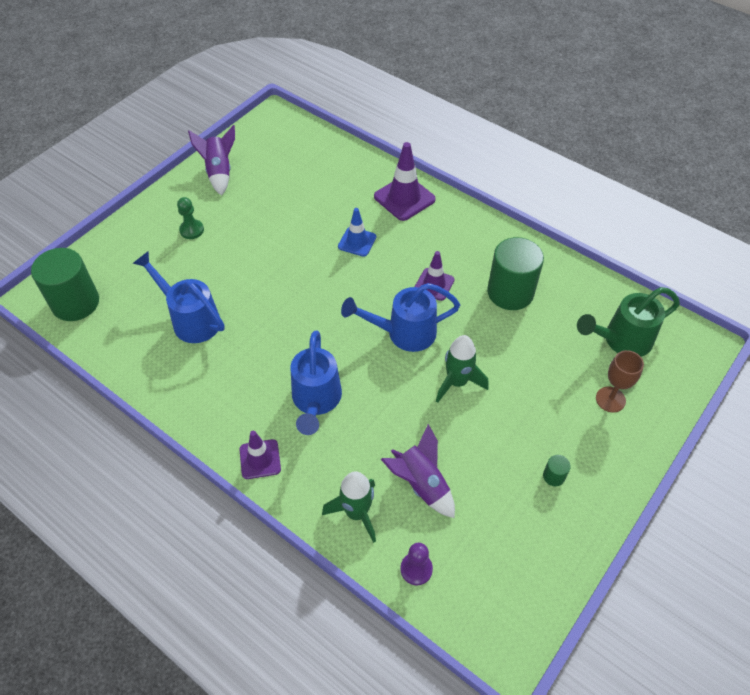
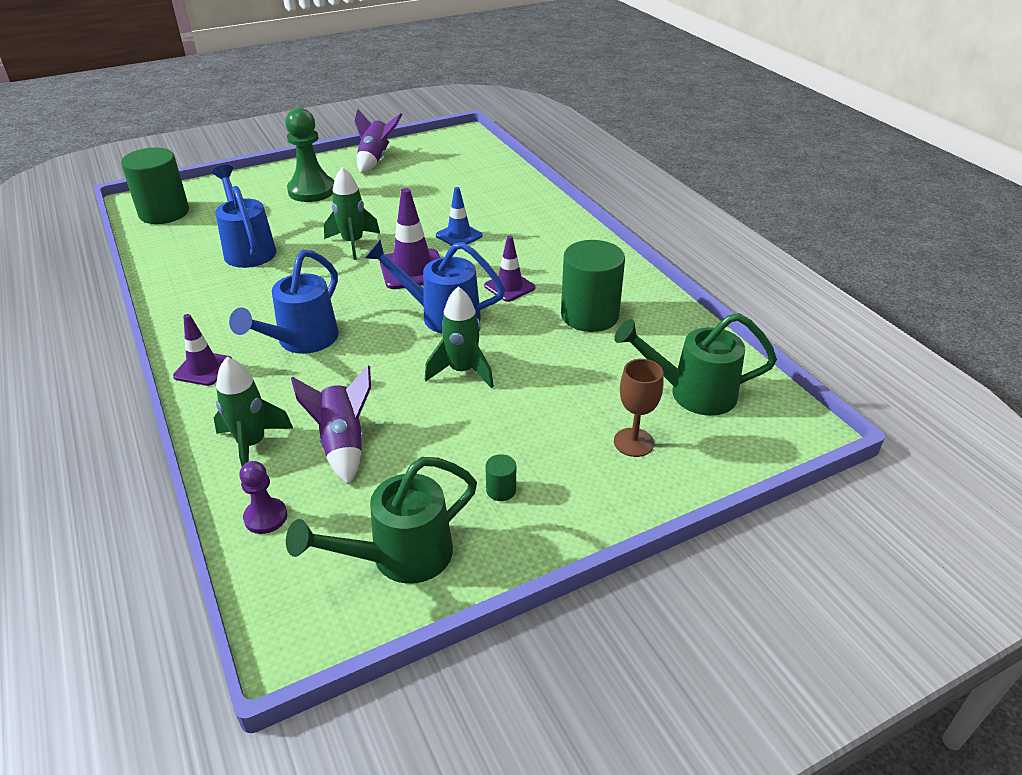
camera: 25 degrees right, 15 degrees down
(192, 230) = (312, 191): green pawn -> green pawn, size x1.85
(276, 280) = (353, 243): none -> green rocket
(404, 198) = (538, 216): purple traffic cone -> purple traffic cone (412, 269)
(527, 558) = (400, 557): none -> green watering can

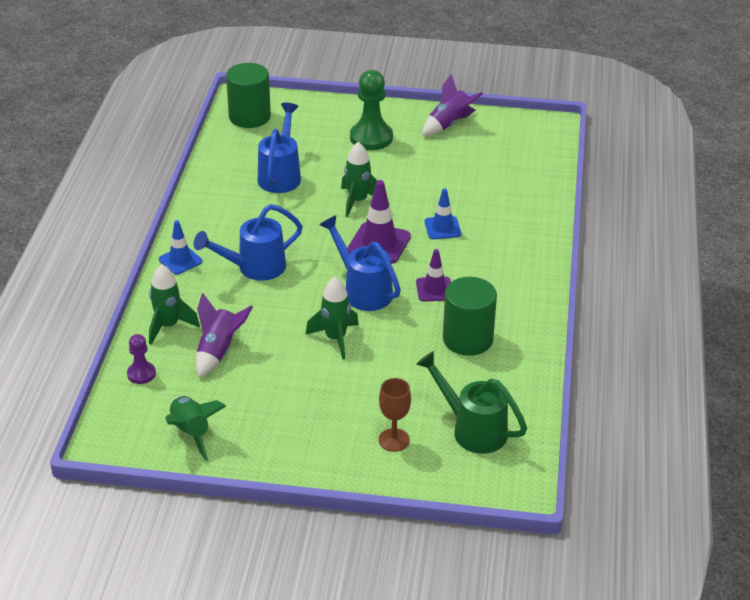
camera: 35 degrees right, 0 degrees up
(203, 368) = (180, 260): purple traffic cone -> blue traffic cone
(400, 557) = (191, 433): green watering can -> green rocket
(501, 490) = (281, 426): green cylinder -> none

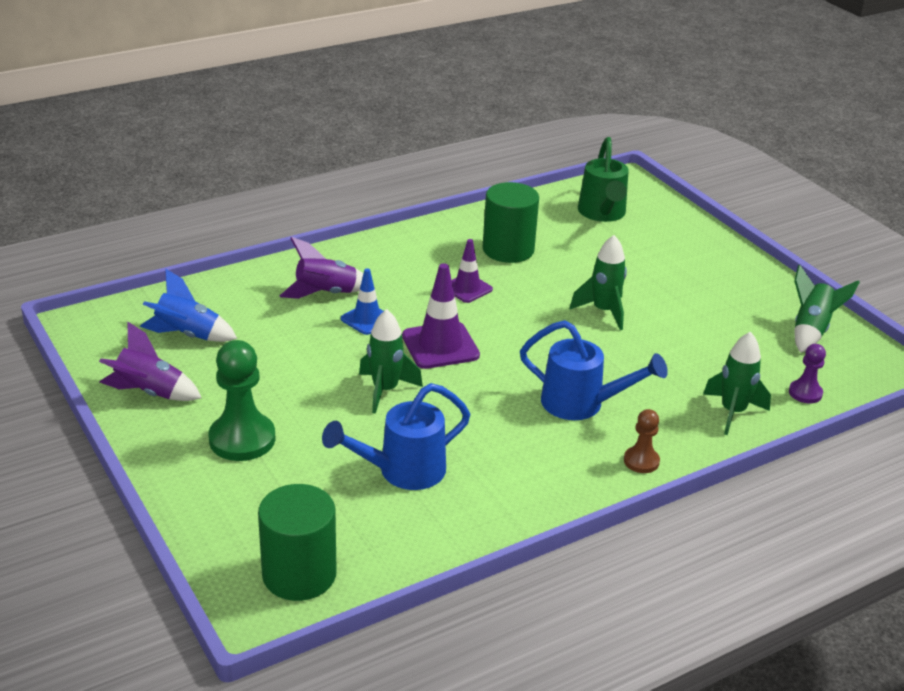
camera: 130 degrees left, 5 degrees down
(180, 260) = (641, 461): blue traffic cone -> brown pawn
(218, 351) = (713, 365): purple rocket -> purple rocket (325, 294)
(363, 290) = (522, 324): blue watering can -> none
(394, 440) = (664, 240): brown goblet -> none
(497, 155) = (187, 335): none -> blue rocket

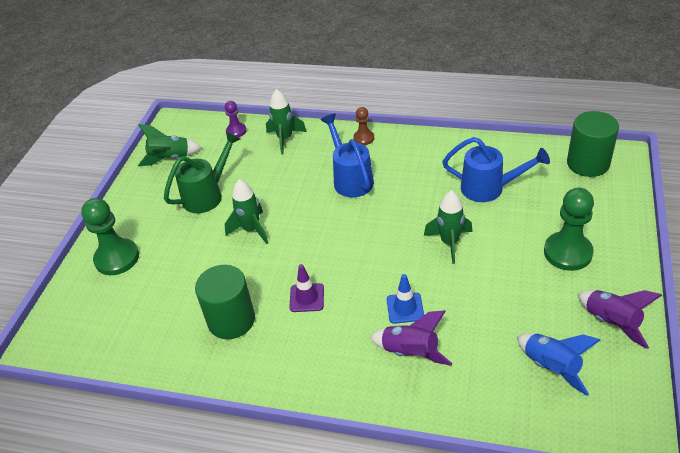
camera: 130 degrees left, 10 degrees up
(440, 346) = (381, 258): purple traffic cone -> none
(602, 214) = (117, 317): green watering can -> green watering can (207, 195)
(680, 241) = (117, 258): none -> green pawn

